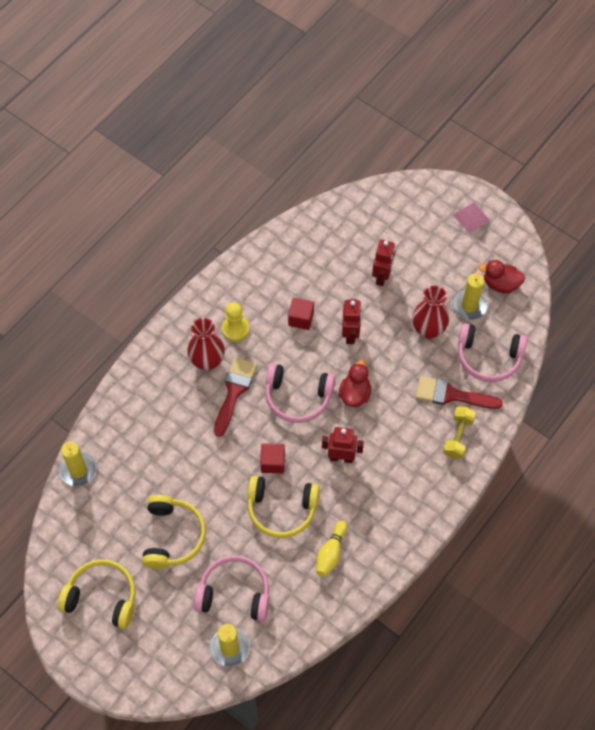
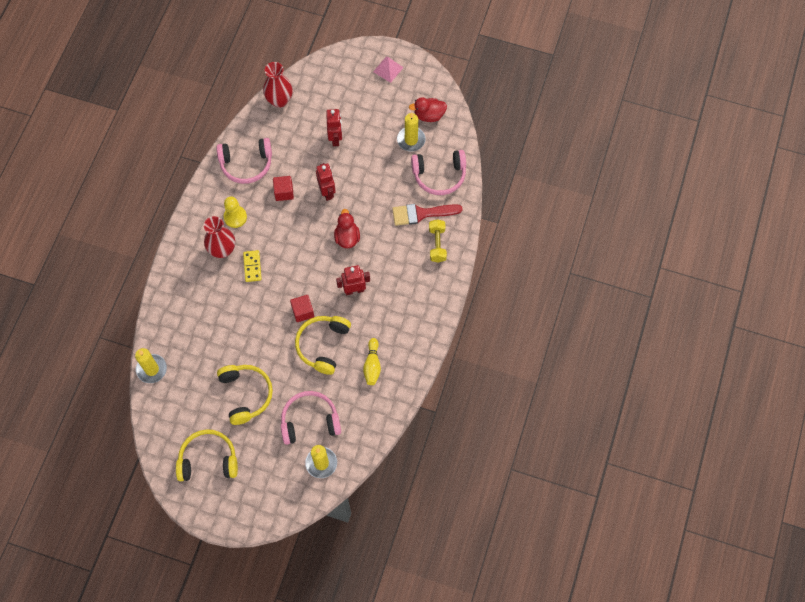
camera: 20 degrees left, 5 degrees up
(234, 391) = (252, 266): red brush -> yellow domino
(281, 509) = (323, 345): yellow headphones -> yellow headphones turned 120 degrees clockwise
(298, 397) = (304, 255): pink headphones -> pink headphones (246, 164)
(428, 330) = (386, 169): red vase -> red vase (279, 100)

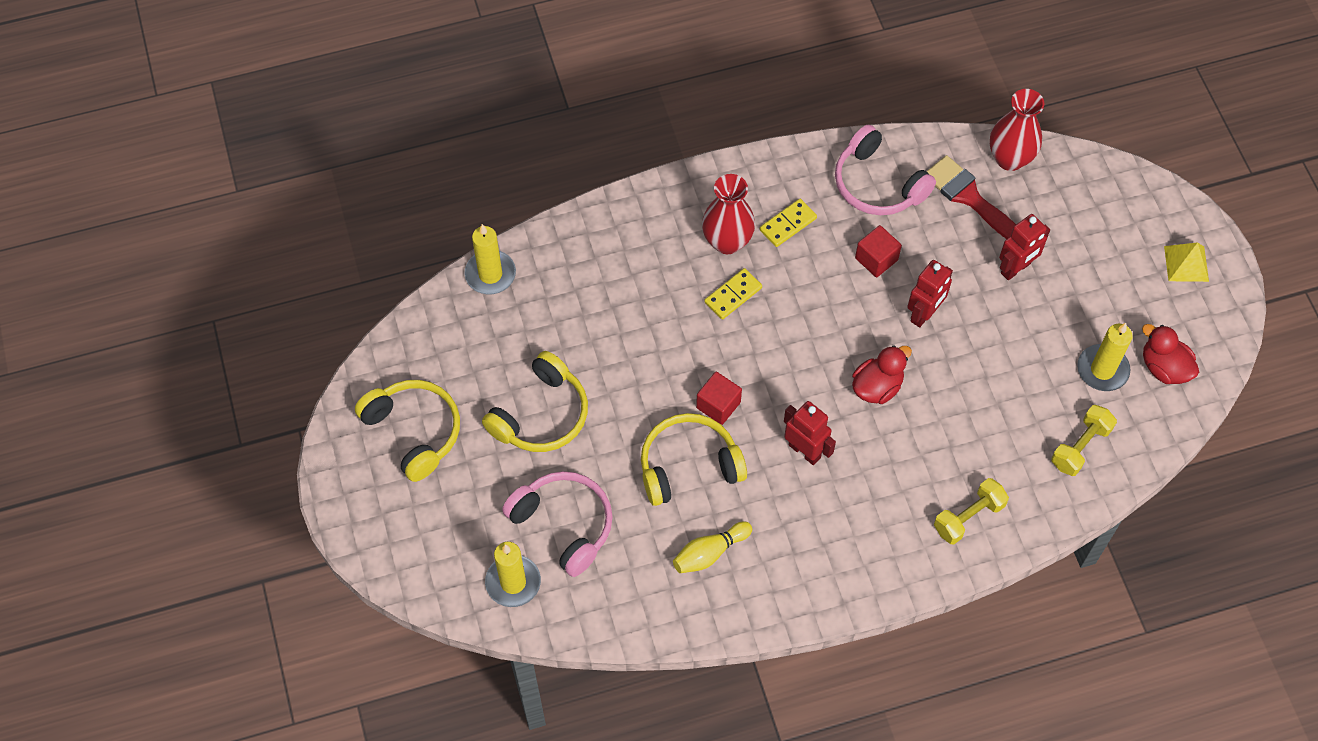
camera: 55 degrees right, 5 degrees down
(235, 217) = (788, 224): yellow pawn -> yellow domino
(388, 69) = (1186, 263): pink pyramid -> yellow pyramid
(421, 214) = (998, 462): red brush -> red brush (969, 197)
(439, 175) = (1080, 447): pink headphones -> yellow dumbbell

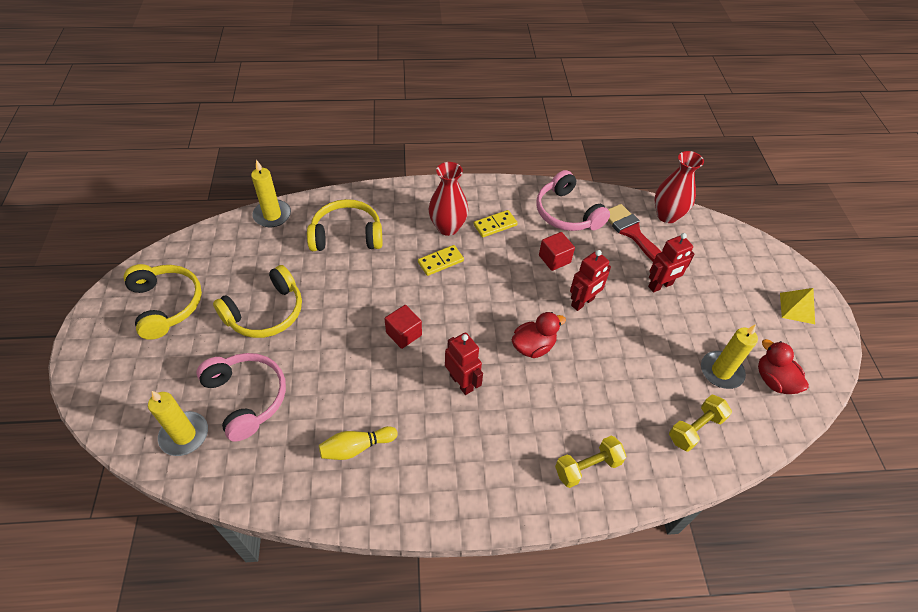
camera: 10 degrees right, 10 degrees down
(688, 465) = (364, 373): yellow headphones -> yellow headphones (347, 235)

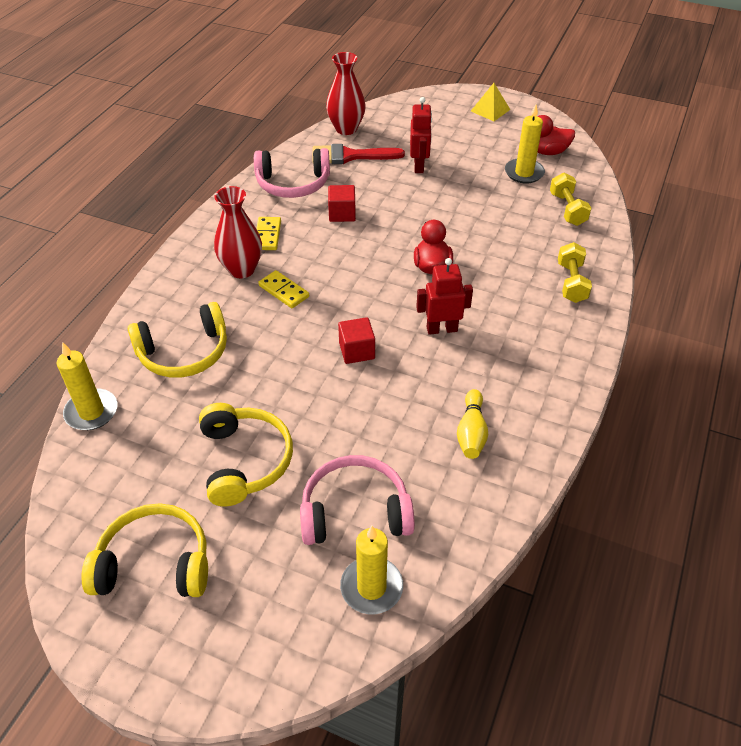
camera: 60 degrees left, 5 degrees down
(347, 235) = (184, 353): yellow headphones -> yellow headphones turned 135 degrees counterclockwise
(440, 262) = (284, 291): yellow domino -> yellow domino turned 45 degrees counterclockwise
(583, 302) = (404, 217): red robot -> none

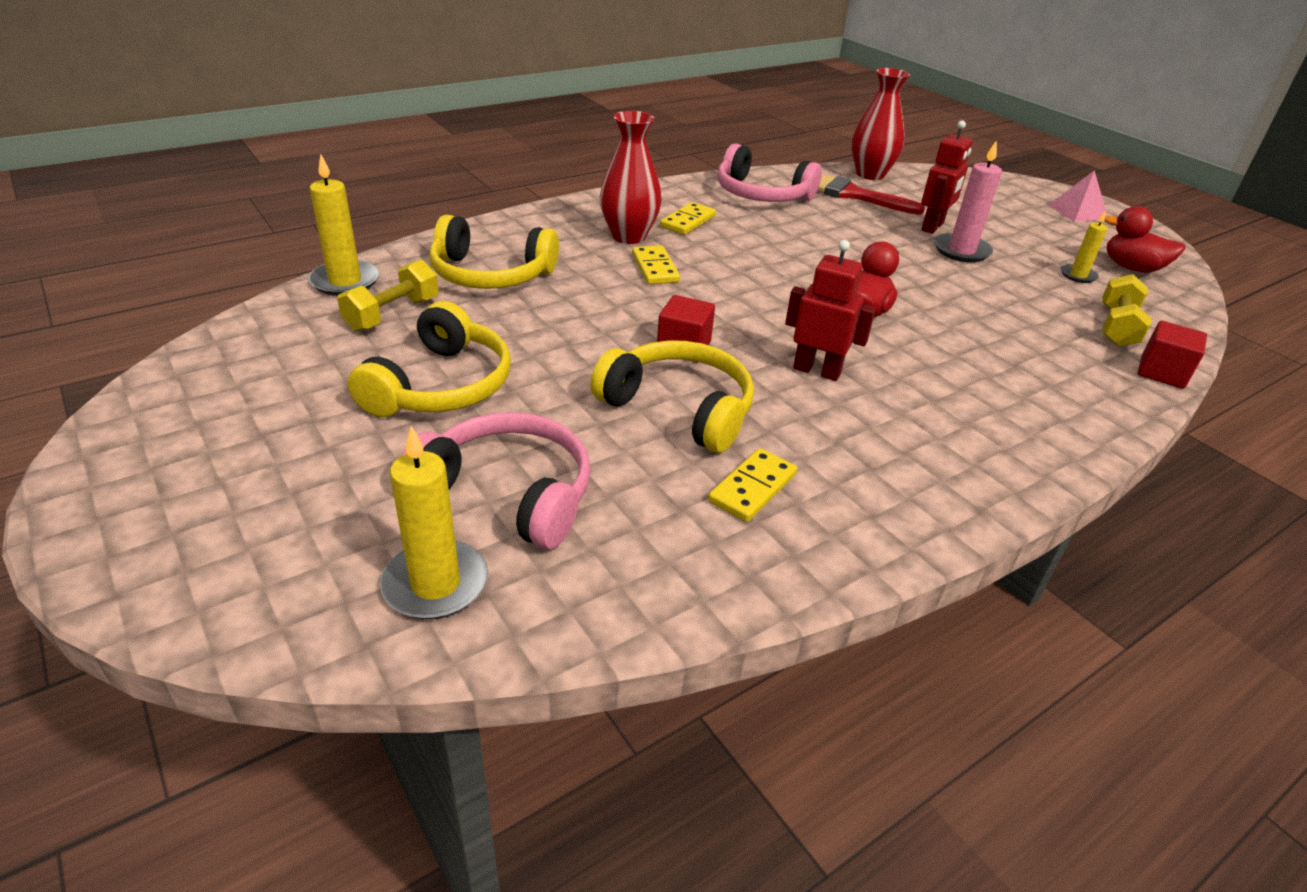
camera: 30 degrees right, 10 degrees down
(154, 563) = (236, 427): yellow headphones -> yellow headphones (679, 408)
(342, 214) = (793, 233): red cube -> red cube (1162, 372)
(449, 182) = (961, 251): none -> pink candle
(471, 432) = (752, 488): yellow bowling pin -> yellow domino
(490, 110) = (1078, 212): yellow pyramid -> pink pyramid
(524, 173) = (1078, 275): yellow candle -> yellow candle, size x0.60
(571, 283) = (1059, 398): yellow dumbbell -> yellow dumbbell (392, 314)

